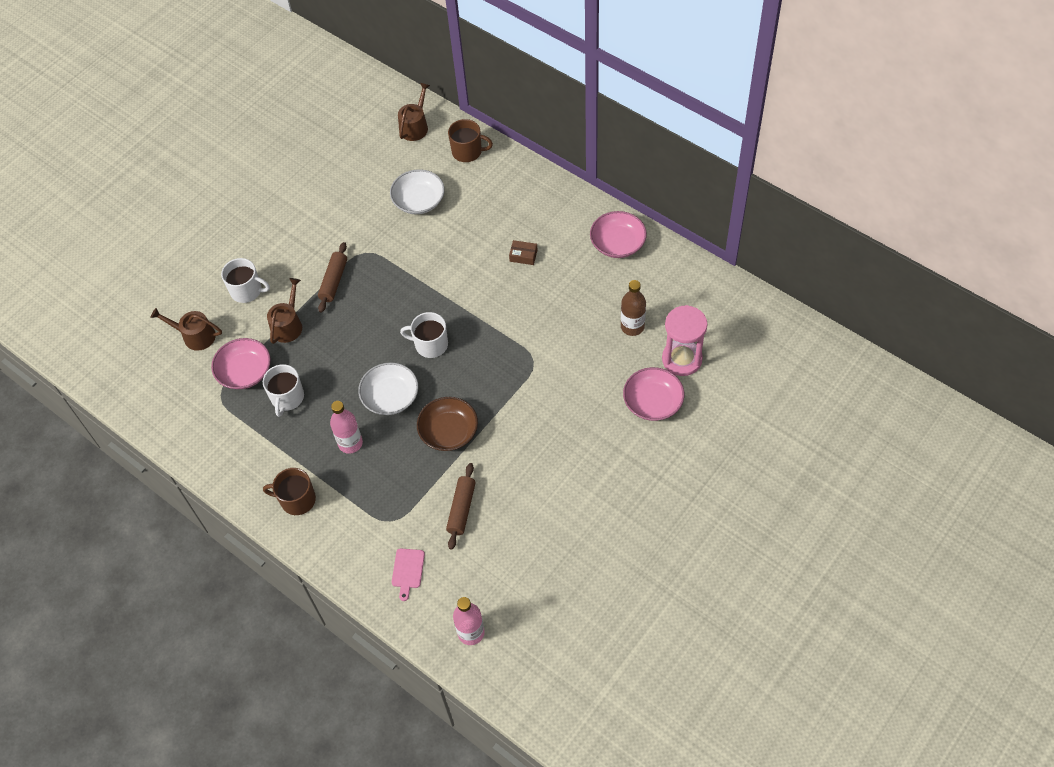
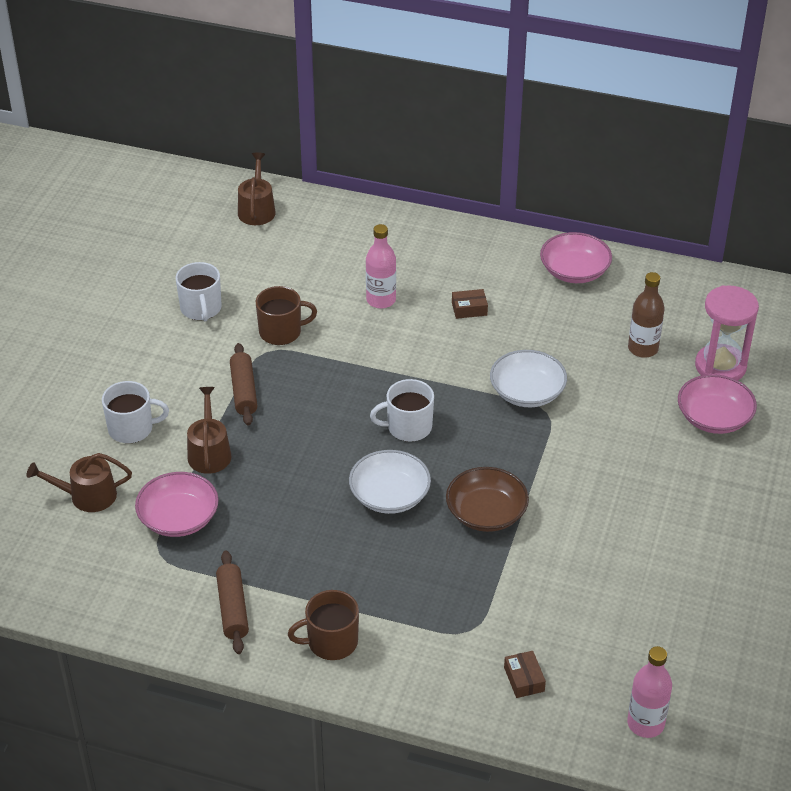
camera: 25 degrees left, 15 degrees down
(287, 398) = (253, 532): white mug -> white mug (201, 308)
(350, 443) = (366, 559): pink bottle -> pink bottle (381, 300)
(408, 571) = (524, 679): pink cutting board -> brown box
(419, 201) = (305, 283): white bowl -> white bowl (527, 392)
(461, 509) = (552, 591): brown rolling pin -> brown rolling pin (233, 608)
(467, 151) = (338, 221): brown mug -> brown mug (281, 332)

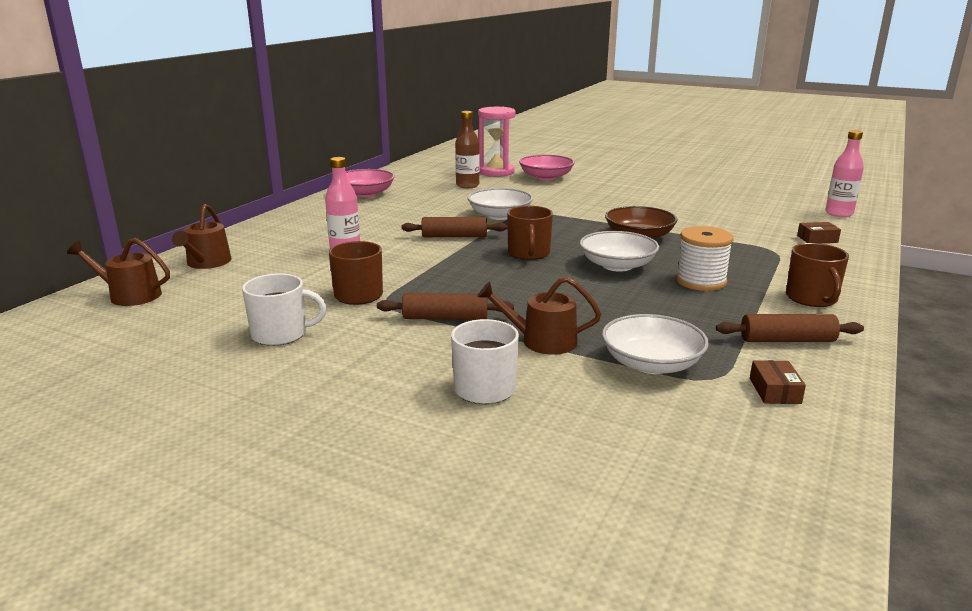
camera: 80 degrees left, 20 degrees down
(87, 496) = (611, 426): brown watering can -> brown watering can (207, 263)
(179, 518) = (651, 363): pink bowl -> white bowl
(359, 559) = (700, 281): none -> white spool
(408, 427) = (529, 253): white mug -> brown mug
(445, 366) = (454, 236): none -> brown rolling pin
(469, 309) = (385, 224): brown box -> brown box (774, 391)

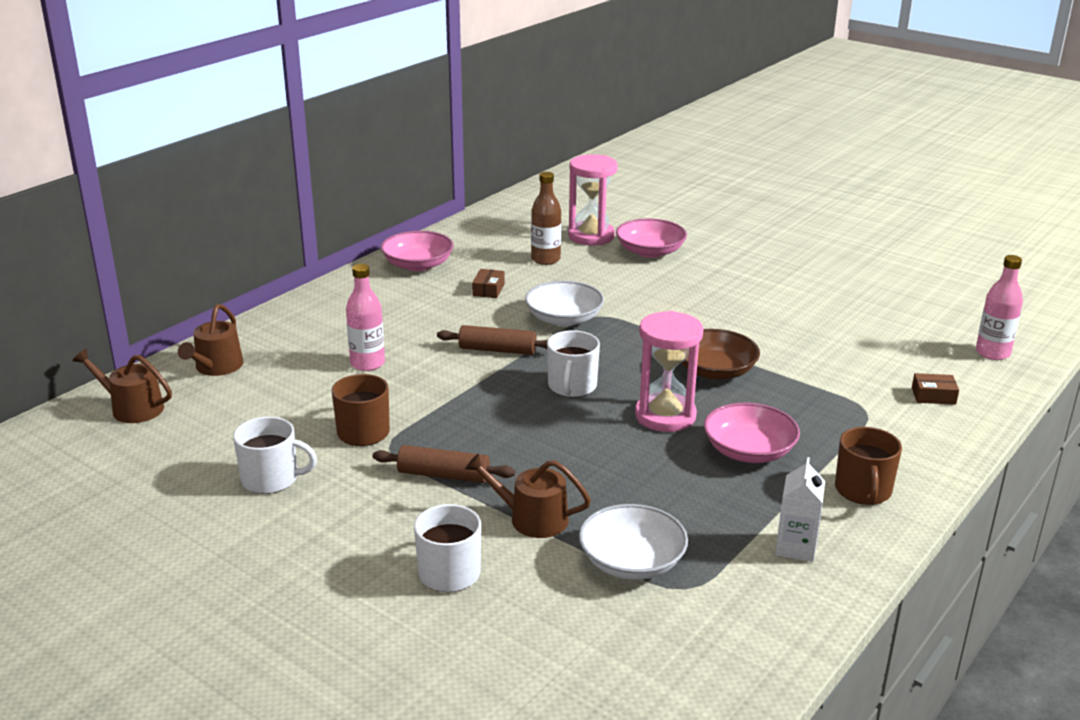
camera: 10 degrees right, 5 degrees up
(529, 253) = (572, 386): brown mug -> white mug
(617, 265) = (665, 416): white bowl -> pink hourglass
(700, 281) = (749, 451): white spool -> pink bowl
(774, 391) = (740, 612): brown box -> brown box (488, 290)
(787, 340) = (795, 547): brown rolling pin -> white carton

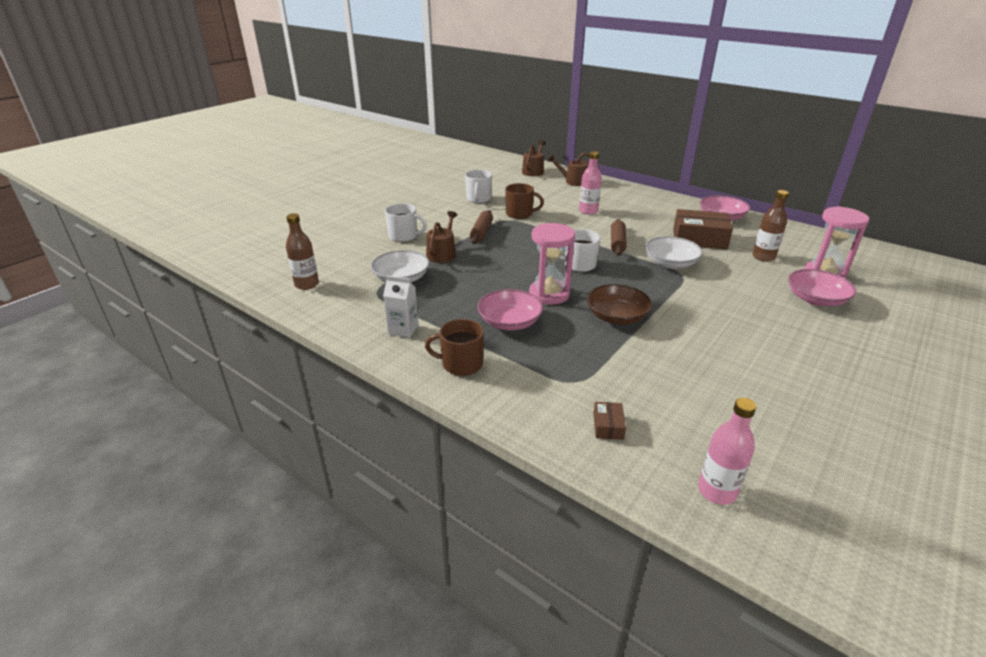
camera: 90 degrees right, 5 degrees up
(488, 290) = (699, 239): brown box -> brown box, size x2.22
(670, 687) = (307, 284): none -> brown bottle

